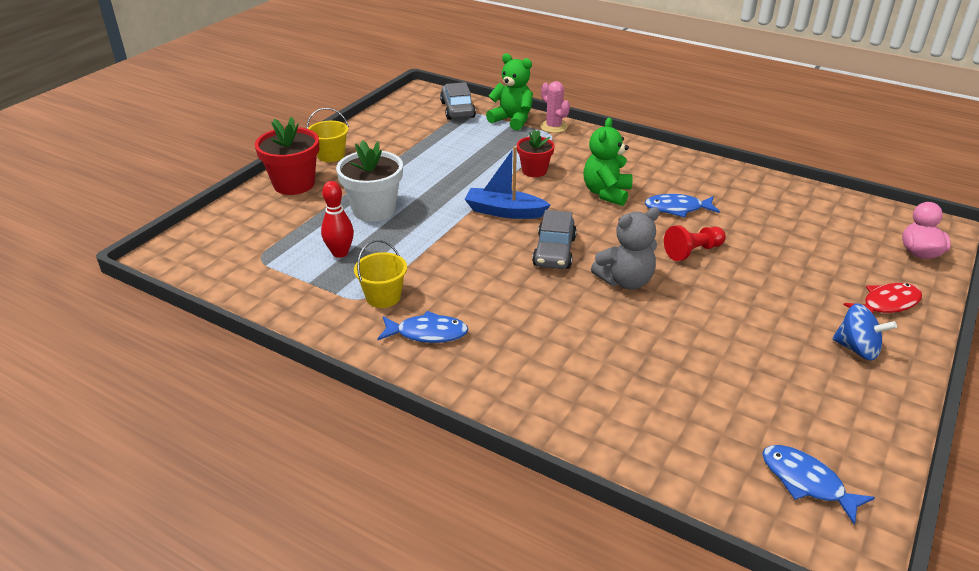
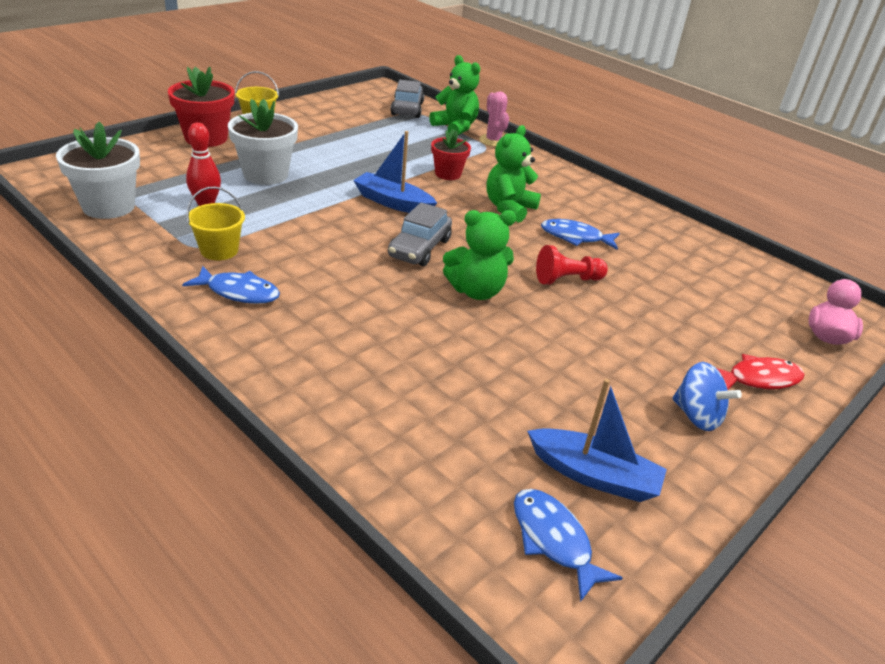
camera: 10 degrees right, 0 degrees up
(253, 277) = (109, 206): none -> white flower pot
(625, 281) = (476, 291): grey teddy bear -> green teddy bear
(807, 421) = (594, 475): none -> blue boat

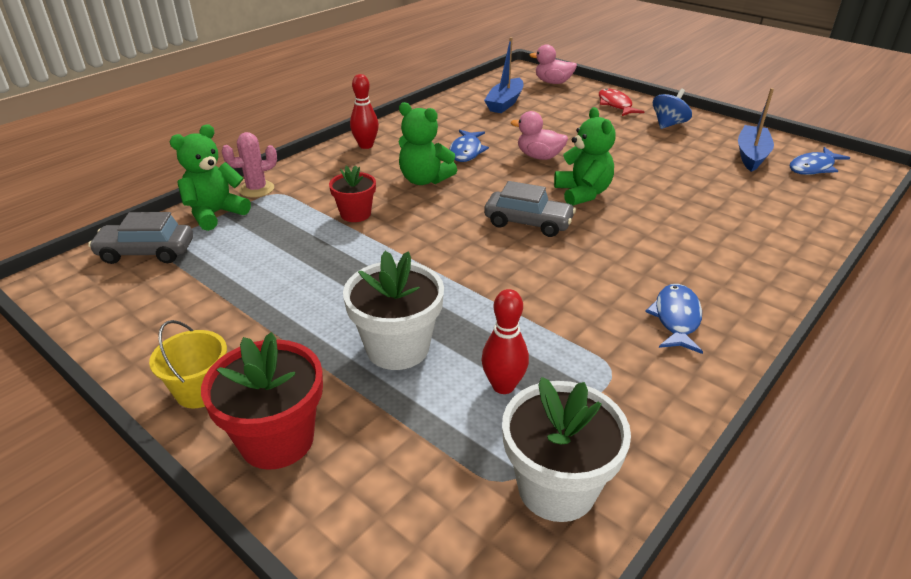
camera: 90 degrees left, 0 degrees up
(219, 250) = (608, 349): yellow bucket -> none
(393, 203) = (439, 243): blue boat -> blue boat (505, 103)
(567, 280) = (539, 157): red pawn -> pink duck
(581, 187) = (366, 145): none -> red bowling pin

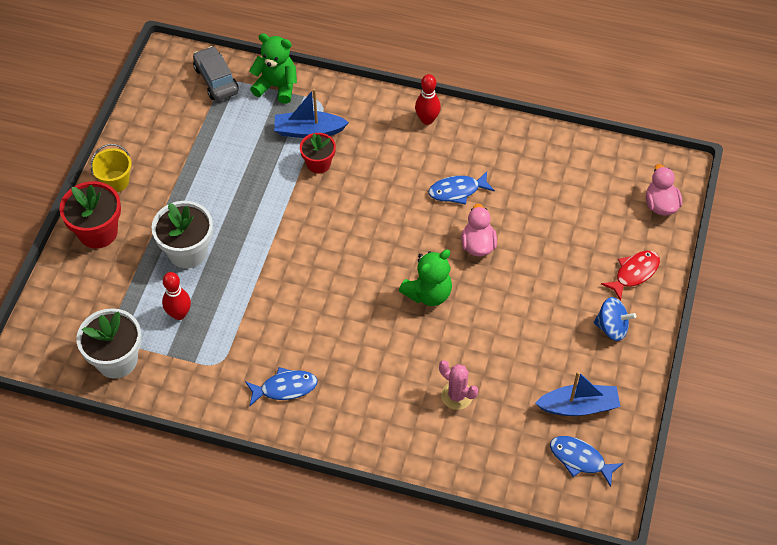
camera: 65 degrees right, 20 degrees up
(257, 189) = (320, 90): pink cactus -> pink cactus (456, 395)
(424, 180) = (391, 183): green teddy bear -> none
(505, 103) = (579, 182): blue boat -> blue boat (309, 131)
(528, 223) = (362, 271): grey car -> none

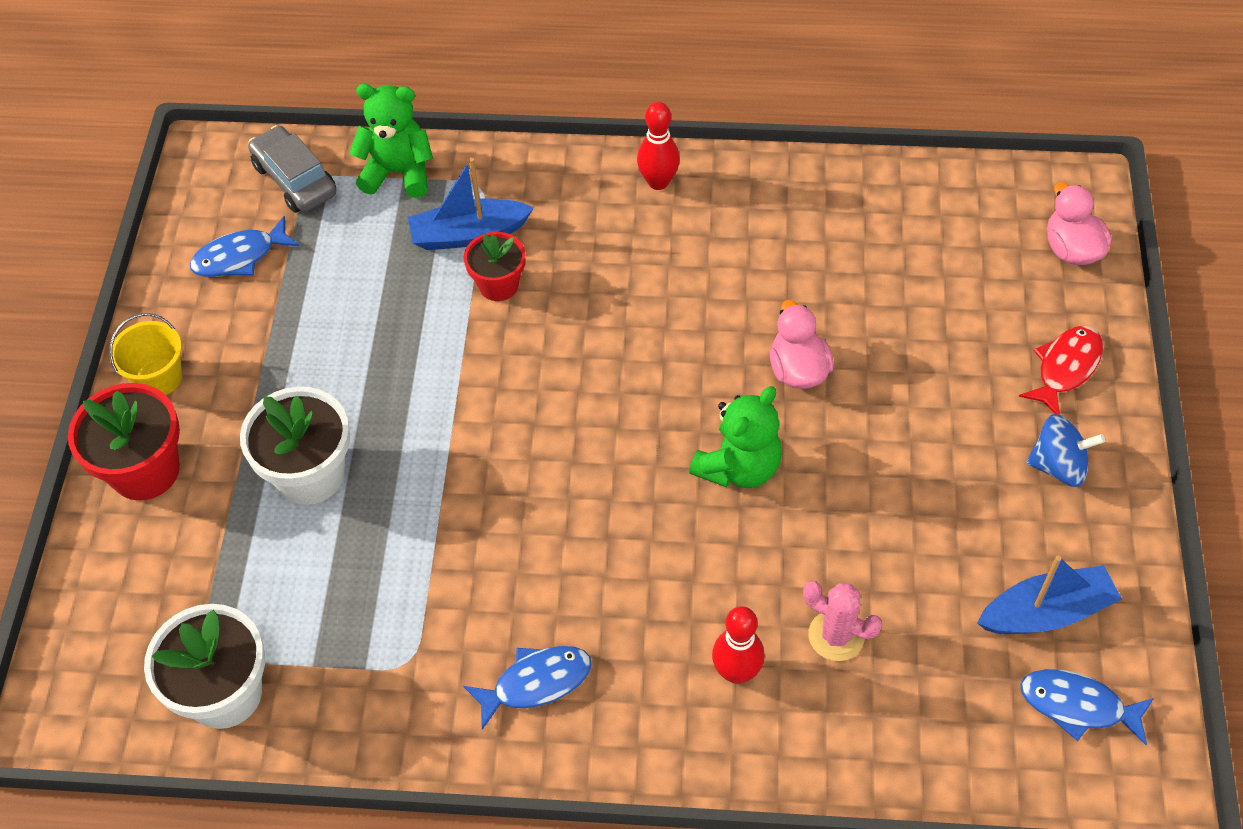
camera: 10 degrees left, 0 degrees up
(179, 314) = (319, 587): red bowling pin -> red bowling pin (736, 672)
(457, 191) = (739, 287): blue fish -> blue fish (240, 257)

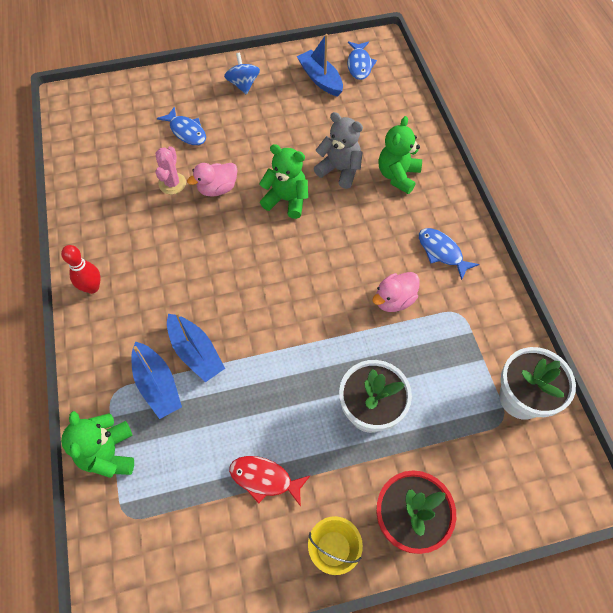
camera: 110 degrees left, 5 degrees up
(240, 257) = (212, 539): blue fish -> blue fish (186, 131)
(295, 179) = (128, 530): grey car -> none
(498, 285) = (196, 352): red flower pot -> blue boat
(736, 672) = (398, 176): red bowling pin -> green teddy bear
(782, 573) = (339, 170): none -> grey teddy bear
(836, 635) = (363, 144): pink cactus -> pink cactus (172, 183)
(1065, 368) = (186, 89): red fish -> red fish (264, 479)
(1071, 249) = (110, 96): pink duck -> pink duck (394, 300)

